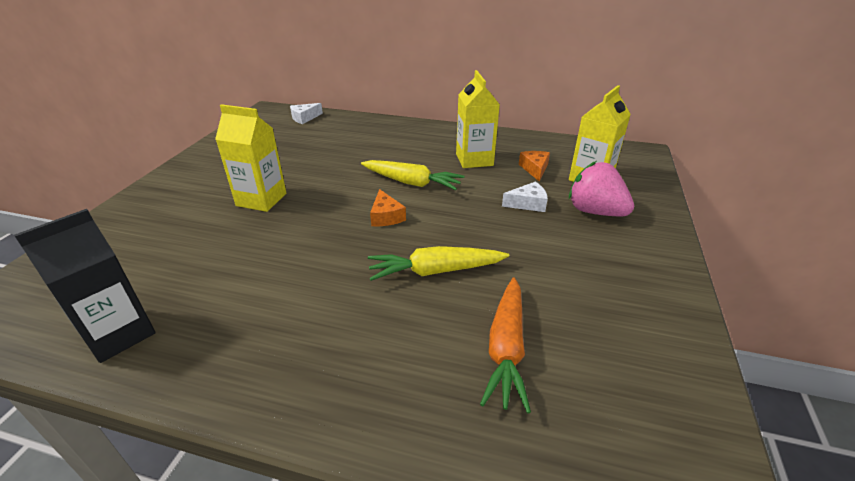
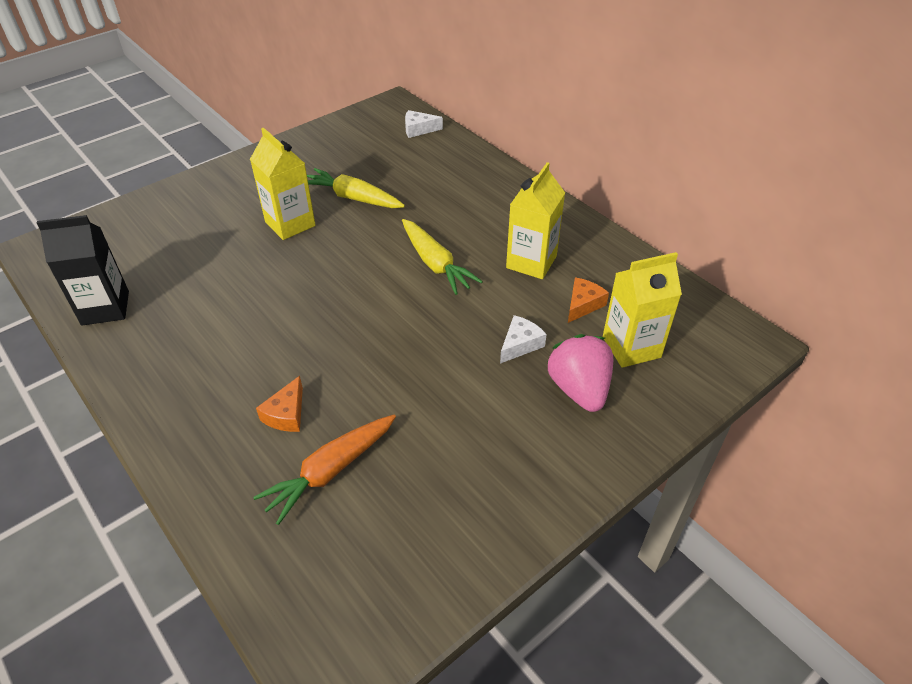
camera: 35 degrees right, 10 degrees up
(386, 216) = (372, 293): orange cheese -> orange cheese (286, 414)
(435, 271) = (353, 372): yellow carrot -> yellow carrot (353, 198)
(528, 204) = (520, 344): white cheese -> white cheese turned 75 degrees counterclockwise

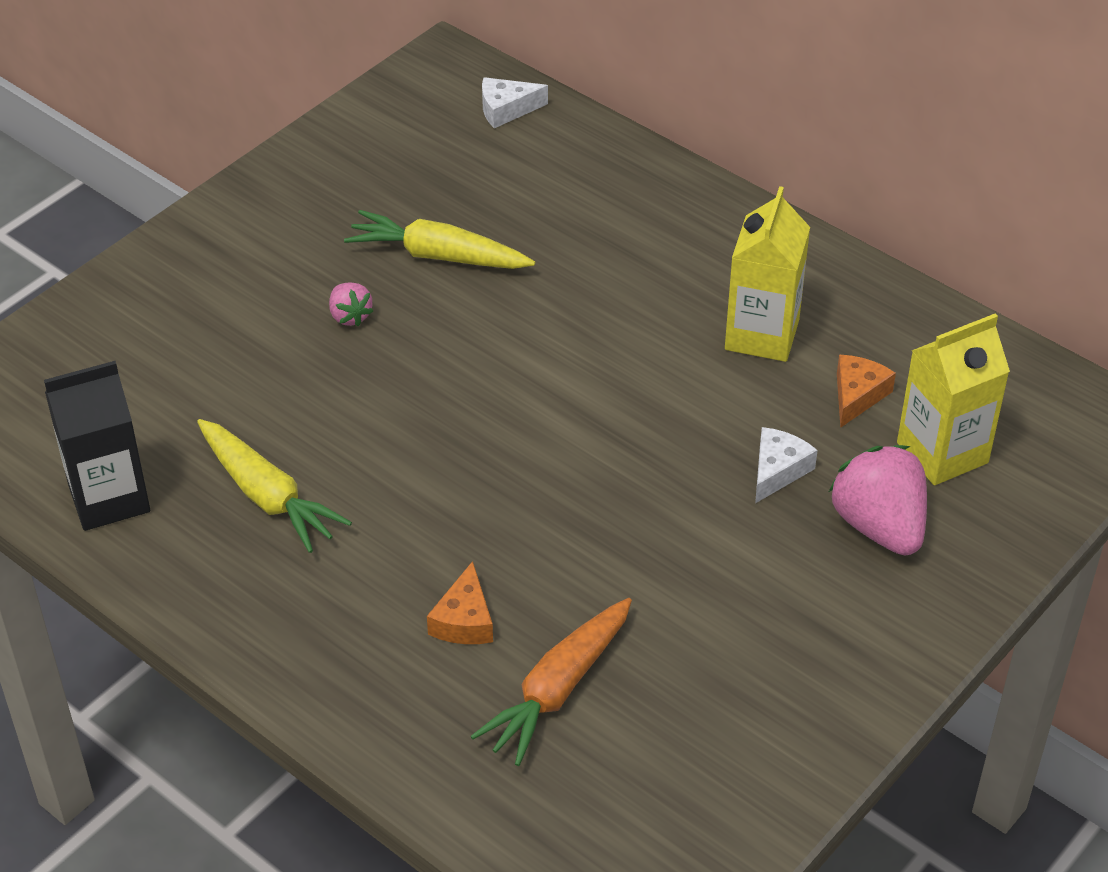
camera: 10 degrees left, 0 degrees up
(290, 224) = (350, 316): yellow carton -> pink strawberry
(435, 264) = (612, 357): yellow carrot -> yellow carrot (268, 496)

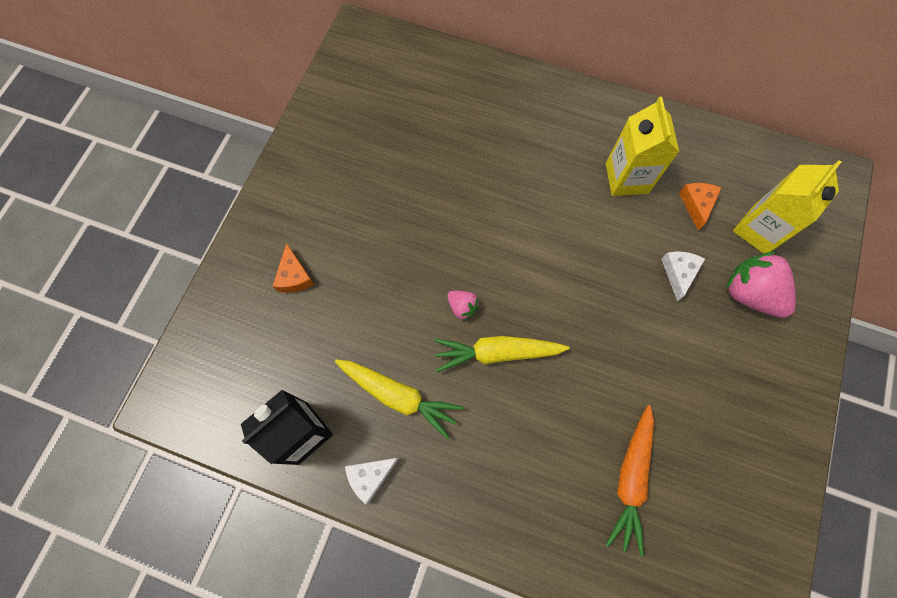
camera: 20 degrees left, 25 degrees up
(350, 316) = (387, 242): pink strawberry -> pink strawberry (462, 307)
(437, 256) = (419, 179): yellow carrot -> yellow carrot (496, 353)
(464, 620) = (555, 447): orange cheese -> orange cheese (294, 276)
(506, 109) = (411, 58): white cheese -> white cheese (370, 476)

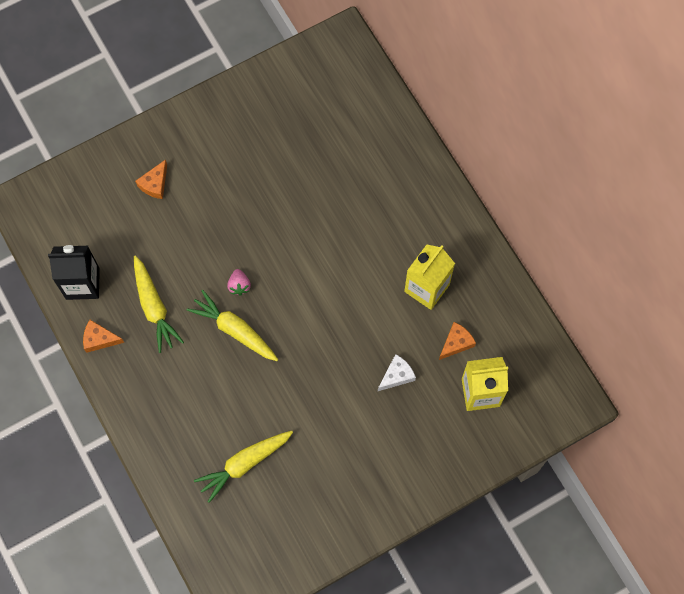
camera: 40 degrees right, 0 degrees up
(370, 476) = (99, 339): white cheese -> orange cheese
(630, 479) = (244, 464): orange carrot -> yellow carrot
(749, 293) = (429, 425): pink strawberry -> none

